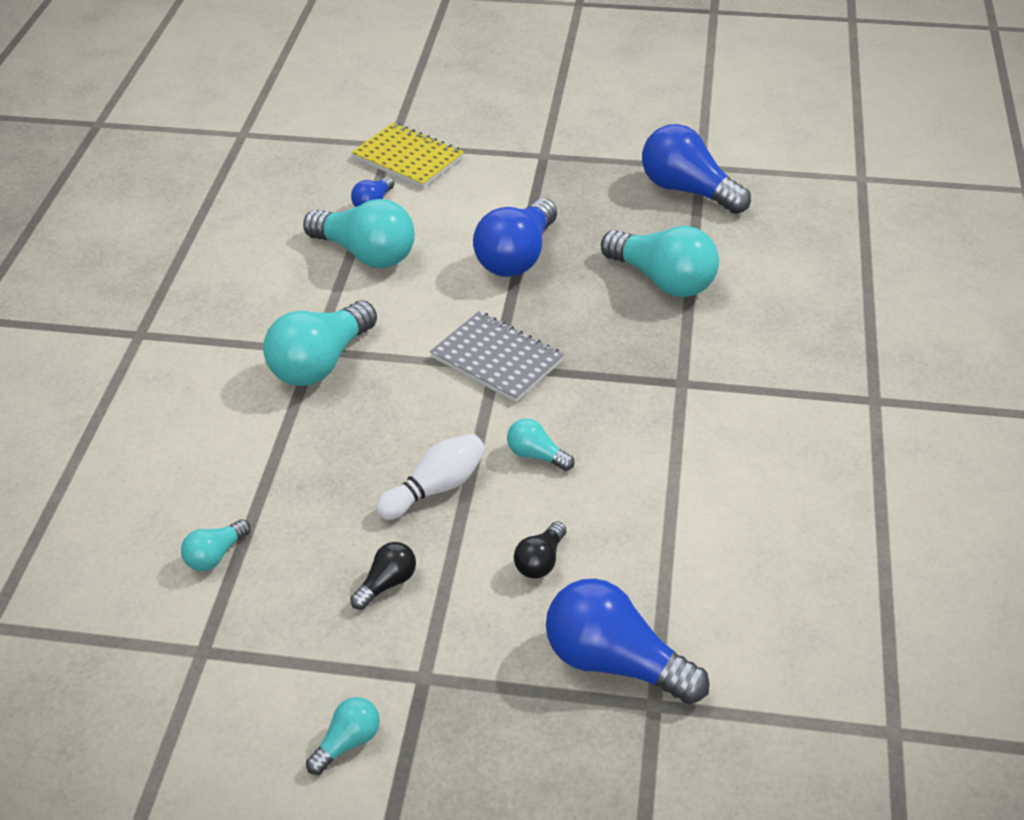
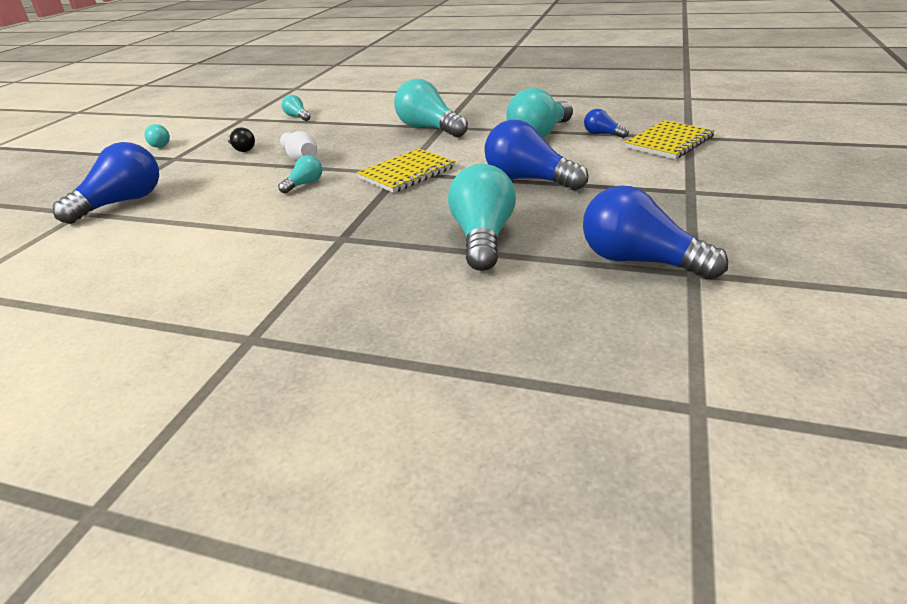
camera: 100 degrees right, 10 degrees down
(497, 359) = (407, 173): grey notebook -> yellow notebook
(540, 561) = (216, 184): black light bulb -> none
(663, 280) = (482, 238): turquoise light bulb -> turquoise light bulb turned 135 degrees clockwise
(688, 190) = (639, 261): blue light bulb -> blue light bulb turned 105 degrees counterclockwise

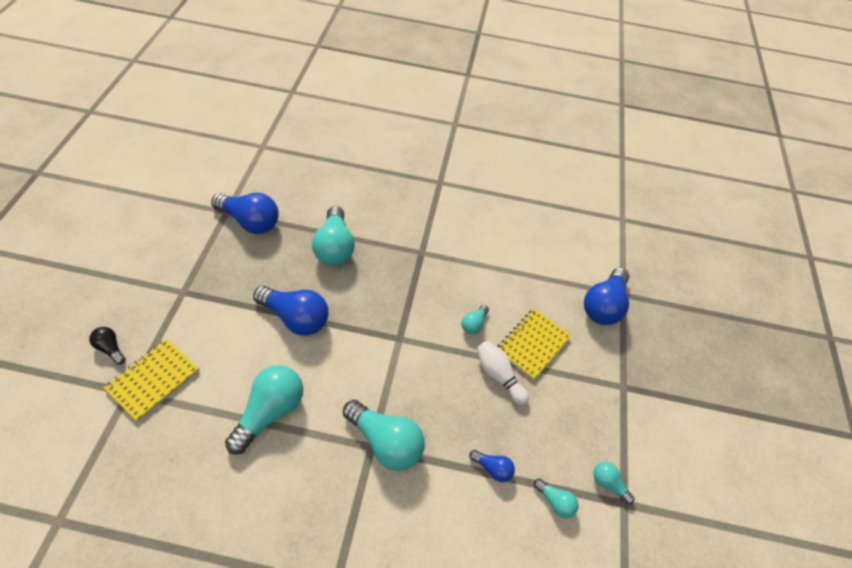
camera: 165 degrees right, 20 degrees up
(158, 145) = (666, 423): turquoise light bulb -> turquoise light bulb (608, 484)
(242, 149) = (568, 403): black light bulb -> black light bulb (110, 348)
(407, 173) = (394, 337): yellow notebook -> yellow notebook (532, 344)
(602, 134) = (207, 406): blue light bulb -> blue light bulb (492, 468)

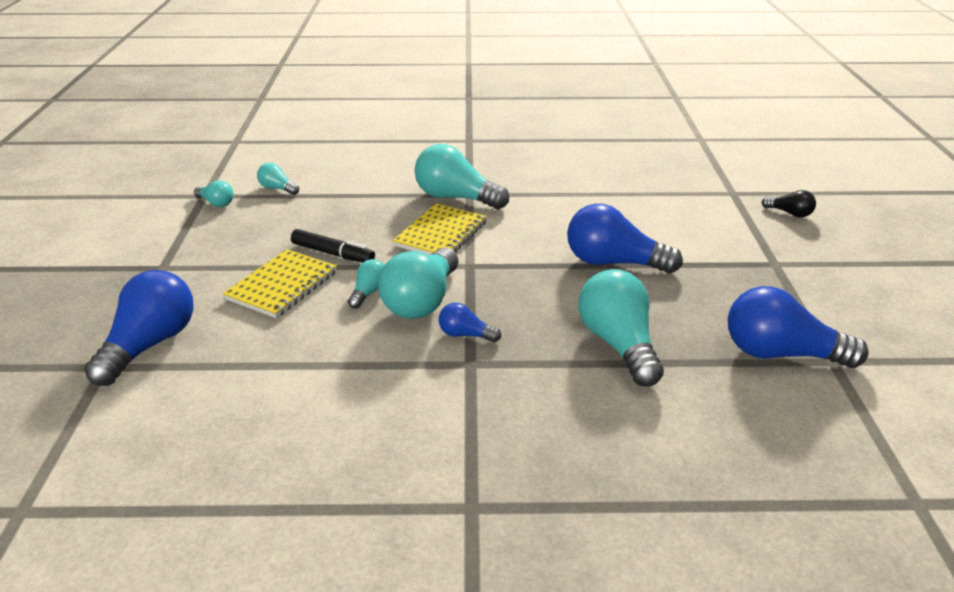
camera: 175 degrees right, 20 degrees down
(153, 380) = (719, 201): yellow notebook -> yellow notebook (441, 234)
(270, 412) = (584, 199): turquoise light bulb -> turquoise light bulb (422, 301)
(492, 468) = (341, 197): blue light bulb -> blue light bulb (465, 335)
(498, 375) = (333, 254): white bowling pin -> black marker

